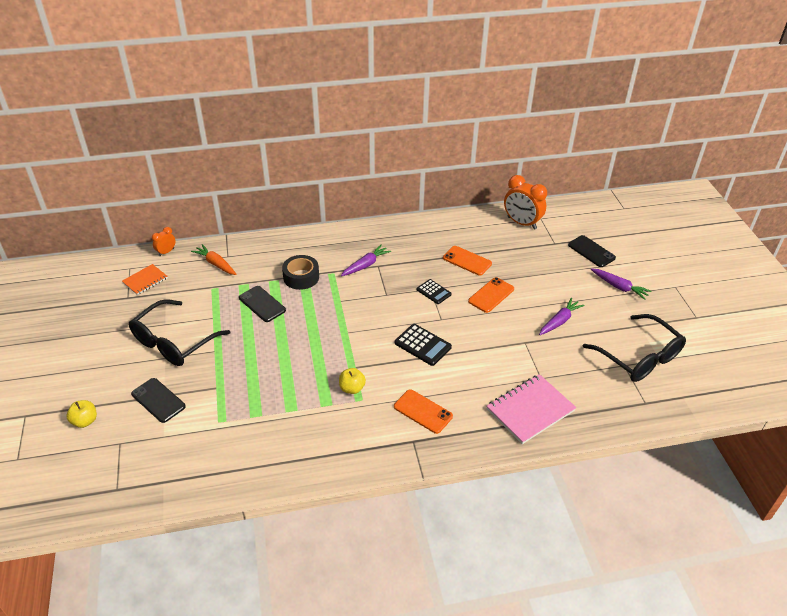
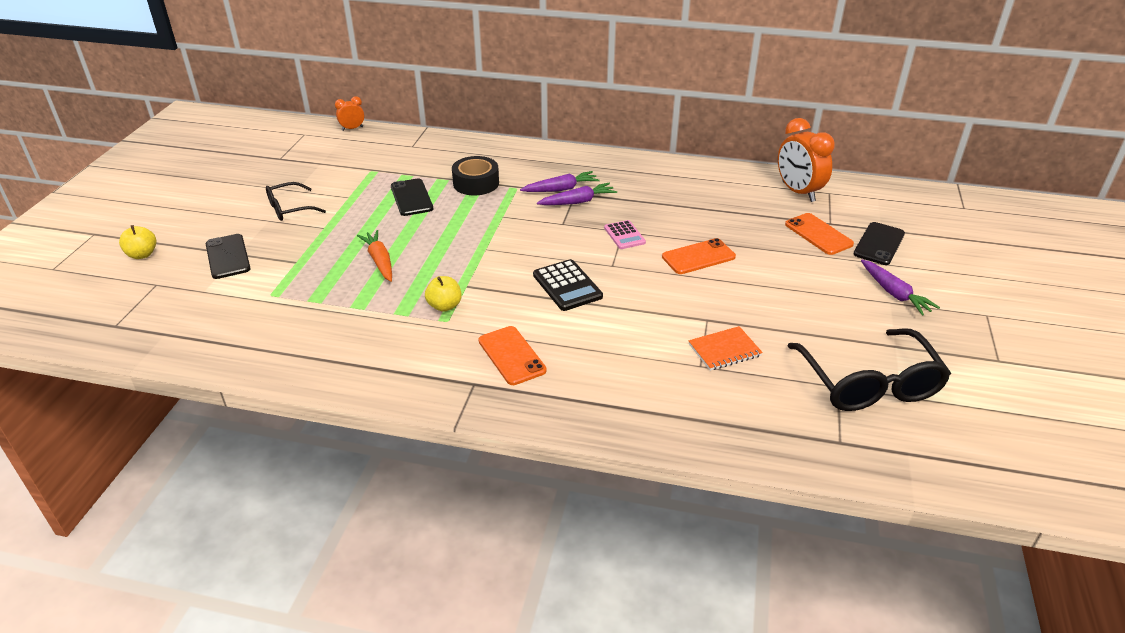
camera: 25 degrees right, 5 degrees down
(145, 280) = (310, 148): orange notebook -> orange notebook (724, 350)
(173, 342) = (289, 209): black glasses -> black glasses, size x0.56
(216, 264) = (394, 150): orange carrot -> orange carrot (380, 261)
(433, 292) = (624, 235): black calculator -> pink calculator
(467, 261) = (693, 214): orange phone -> orange phone (818, 234)
(530, 410) = (657, 398): pink notebook -> none
(559, 321) = (775, 309): purple carrot -> purple carrot (578, 202)
(591, 251) = (879, 244): black phone -> black phone turned 45 degrees clockwise

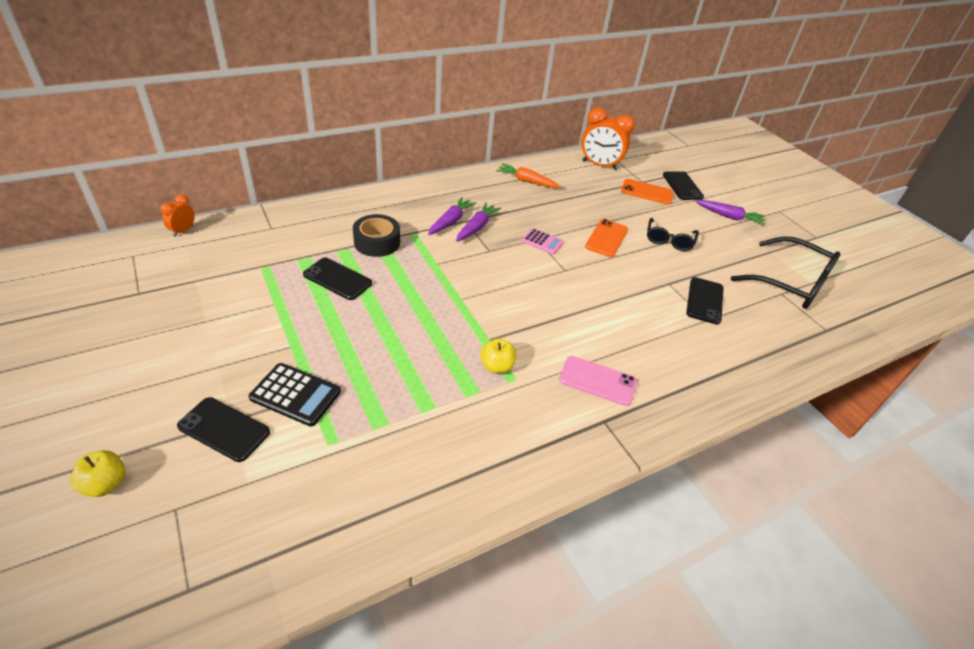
camera: 45 degrees left, 5 degrees up
(289, 209) = (225, 343): black glasses -> black glasses (669, 240)
(380, 261) = (389, 353): orange carrot -> orange carrot (526, 181)
(512, 355) = (597, 381): orange phone -> pink phone
(567, 286) = (558, 301): black calculator -> black calculator (295, 395)
(724, 350) = (705, 301): orange notebook -> black phone

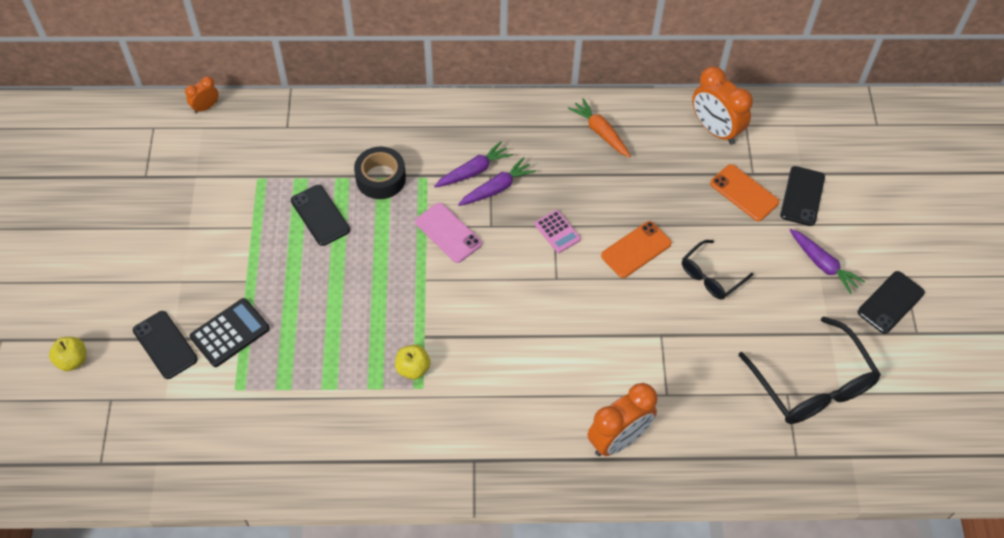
camera: 30 degrees right, 15 degrees up
(295, 395) = (230, 333): black calculator -> black calculator turned 90 degrees counterclockwise
(597, 381) = (497, 419): pink phone -> pink phone (448, 233)
(702, 362) = (618, 439): none -> orange clock
(705, 301) = (684, 371): black phone -> black phone (890, 302)

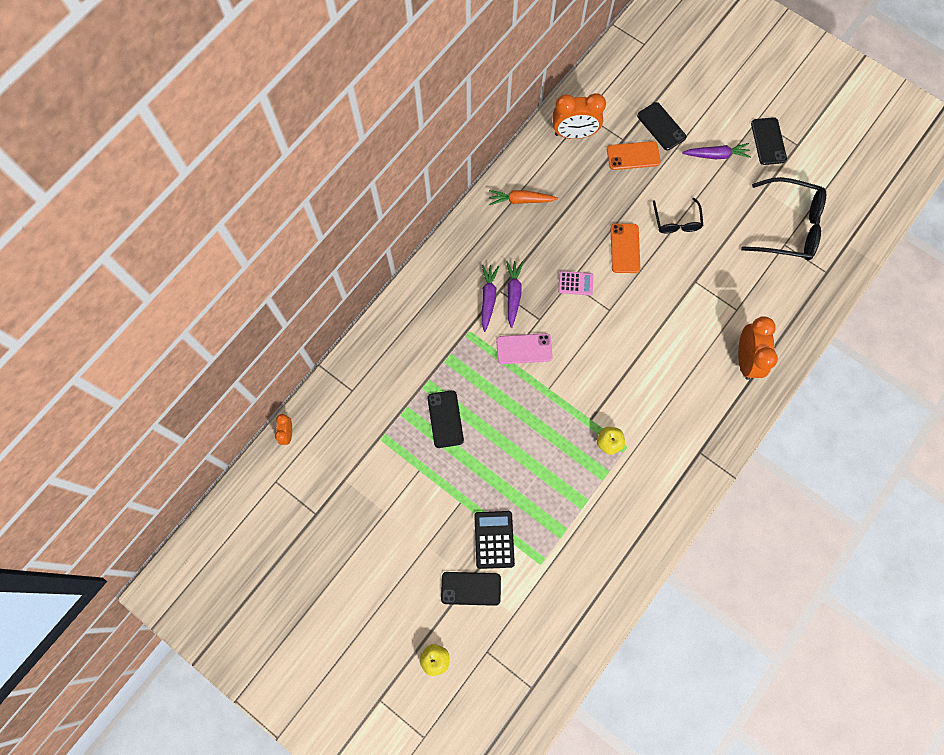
camera: 50 degrees left, 15 degrees up
(320, 215) = (445, 419): black phone -> black phone turned 75 degrees clockwise
(380, 178) = (446, 360): black tape -> none

